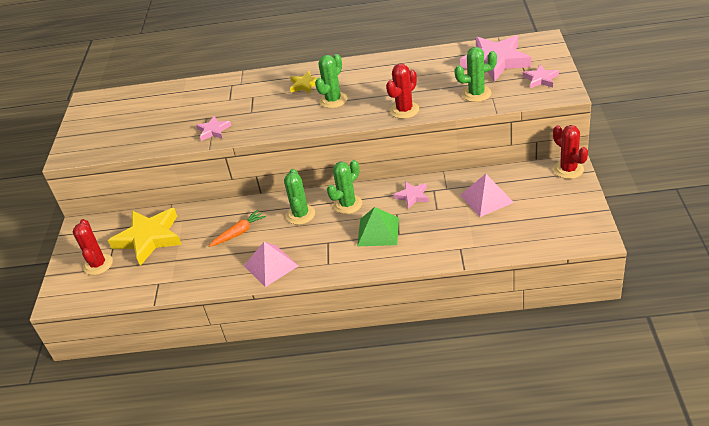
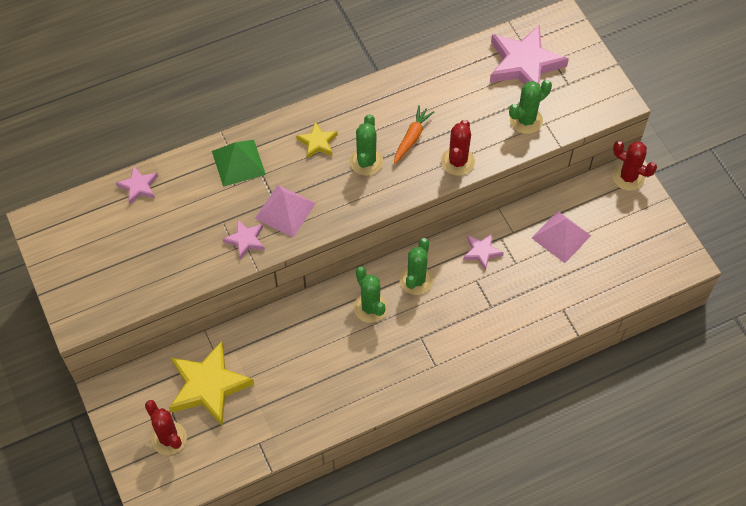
camera: 30 degrees left, 20 degrees up
(239, 233) = (313, 350): orange carrot -> orange carrot (412, 138)
(271, 265) = (374, 385): pink pyramid -> pink pyramid (285, 210)
(378, 231) = (468, 309): green pyramid -> green pyramid (238, 162)
(540, 79) = (585, 84): pink star -> pink star (138, 187)

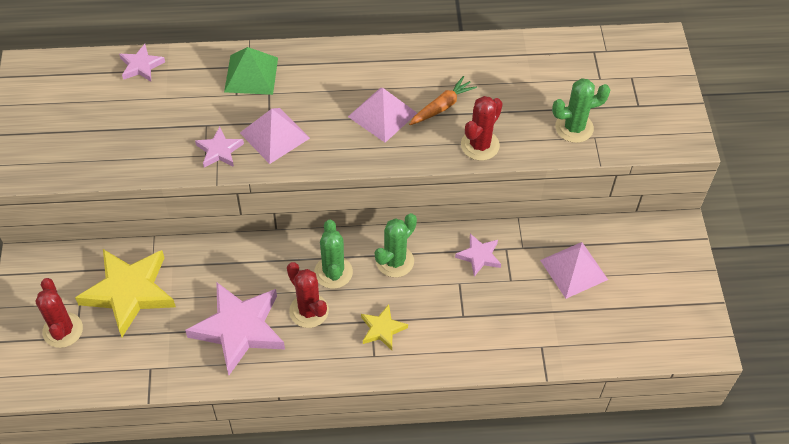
camera: 20 degrees right, 5 degrees down
(317, 142) = (341, 80): yellow star -> yellow star (382, 329)
(366, 161) = (382, 114): green cactus -> pink pyramid
(524, 64) = (598, 72): pink star -> pink star (239, 329)
(628, 177) = (676, 233): red cactus -> red cactus (309, 311)

